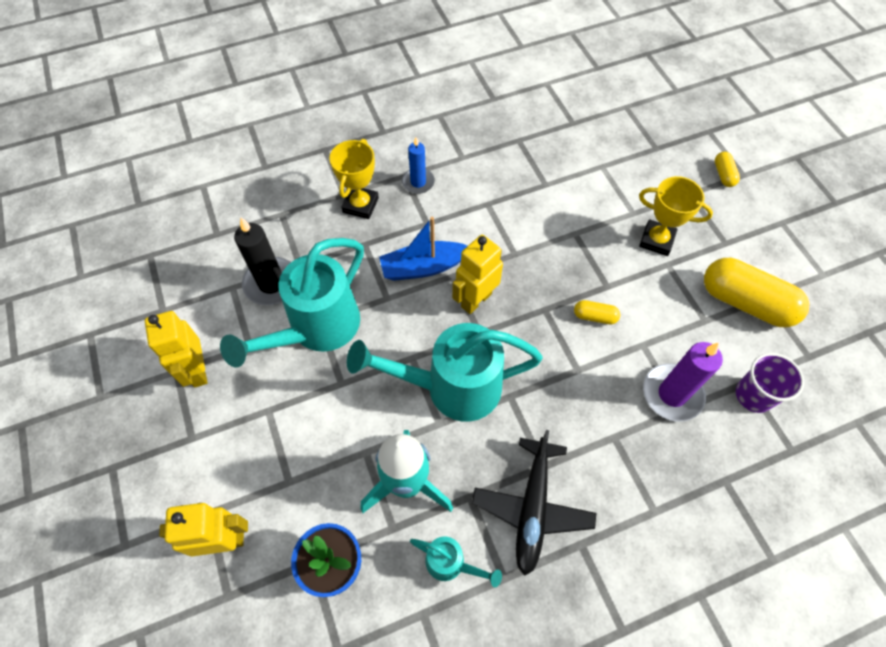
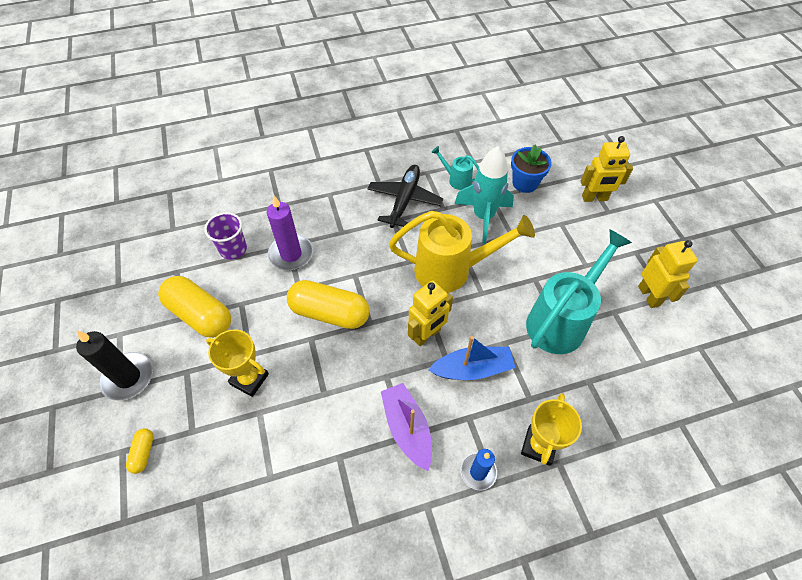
camera: 175 degrees left, 5 degrees down
(271, 283) = (610, 364): black candle -> black candle (128, 377)
(452, 387) = (450, 270): turquoise watering can -> yellow watering can
(486, 210) = (407, 429): none -> purple boat
(594, 316) = (330, 313): yellow capsule -> yellow capsule, size x2.22

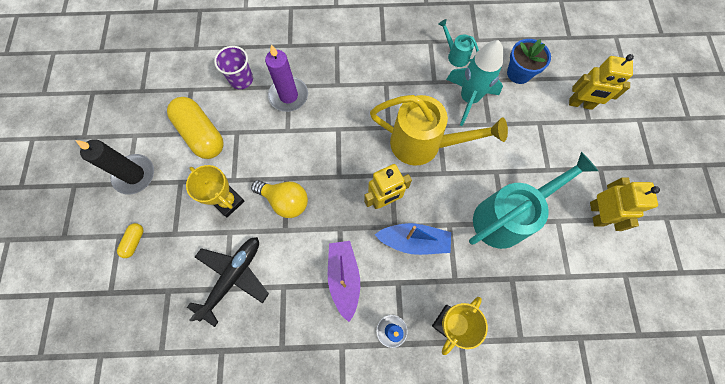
camera: 15 degrees right, 15 degrees up
(316, 362) = (285, 201): none -> yellow light bulb
(330, 313) = (307, 159): yellow capsule -> none
(404, 200) = (401, 66): black plane -> black plane (232, 277)

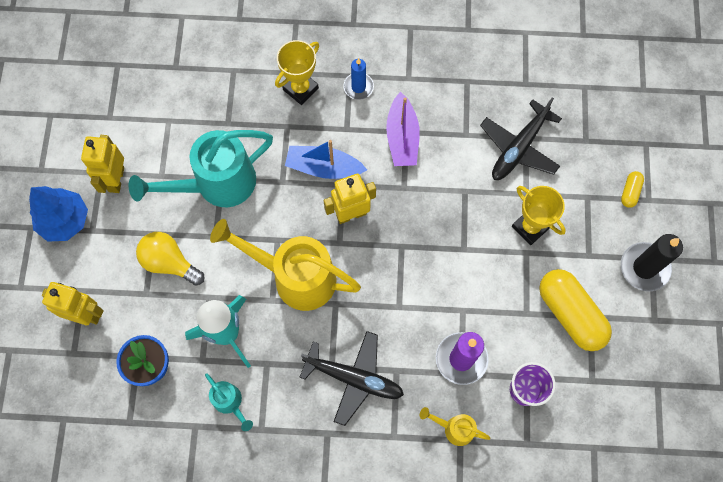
camera: 175 degrees left, 0 degrees up
(285, 201) = (464, 222): yellow light bulb -> yellow light bulb (169, 262)
(293, 51) = (454, 429): none -> yellow watering can
(368, 77) = (353, 378): none -> black plane
(626, 174) = (64, 220): none -> blue tree

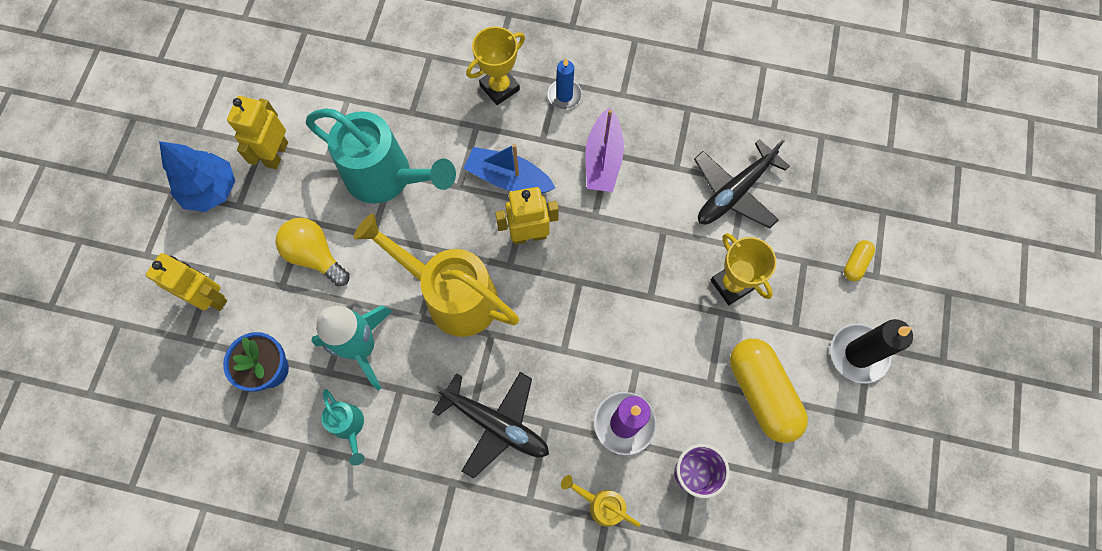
camera: 10 degrees right, 0 degrees up
(217, 184) = (386, 177): turquoise watering can -> turquoise watering can turned 135 degrees counterclockwise

